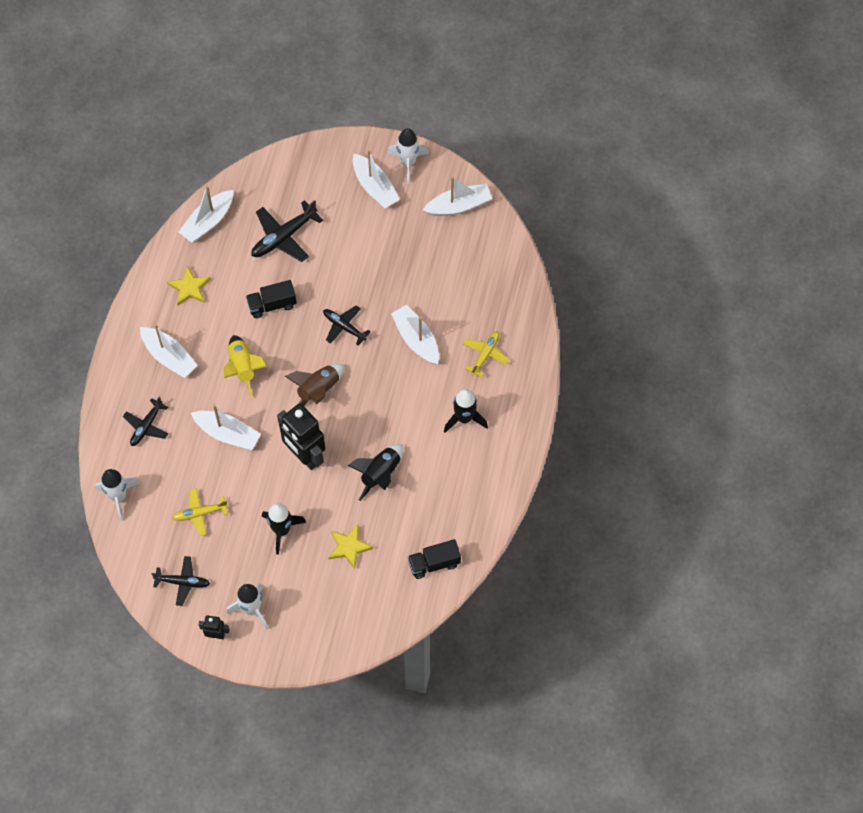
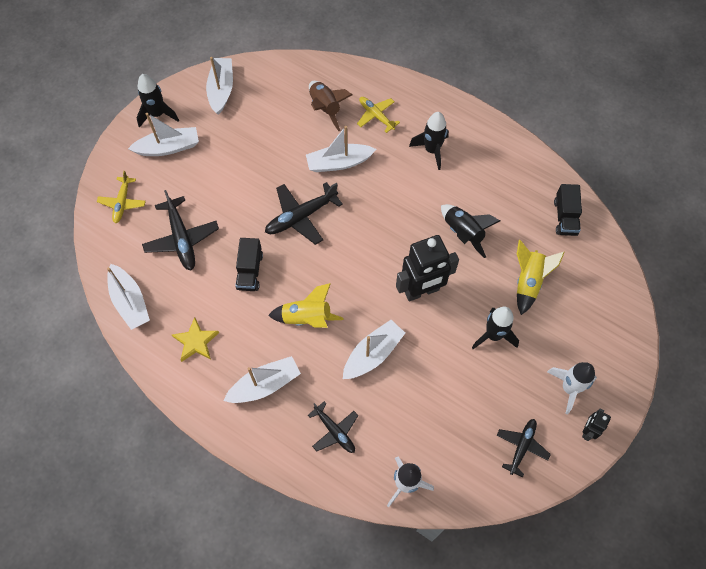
camera: 70 degrees left, 0 degrees up
(200, 513) = (451, 406): yellow plane -> yellow plane (122, 202)
(318, 390) = (358, 258): brown rocket -> brown rocket (325, 108)
(344, 327) = (301, 216): black plane -> black plane, size x1.55
(349, 547) = (528, 282): yellow star -> yellow rocket
(408, 163) = (158, 114): white rocket -> black rocket

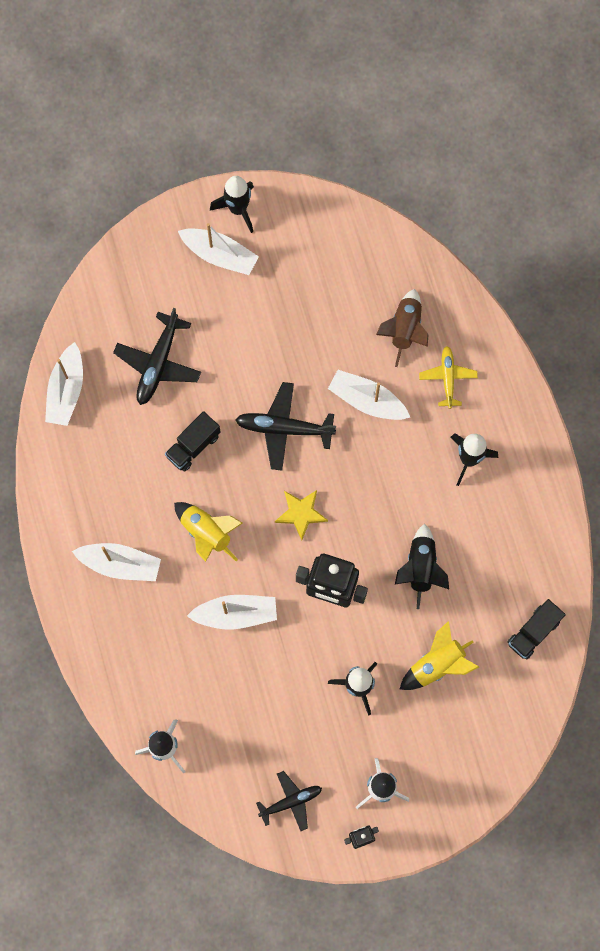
camera: 40 degrees right, 10 degrees up
(122, 202) = (133, 282): yellow plane -> none
(196, 341) = (93, 475): yellow star -> yellow star (301, 513)
(221, 90) = (320, 228): white boat -> none
(334, 431) = (145, 654): black plane -> none

